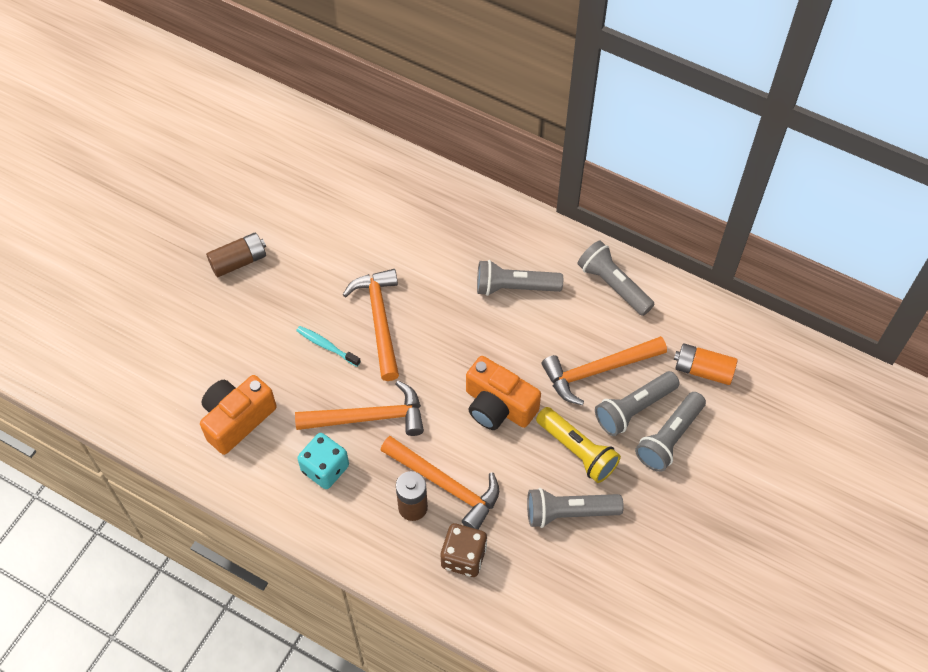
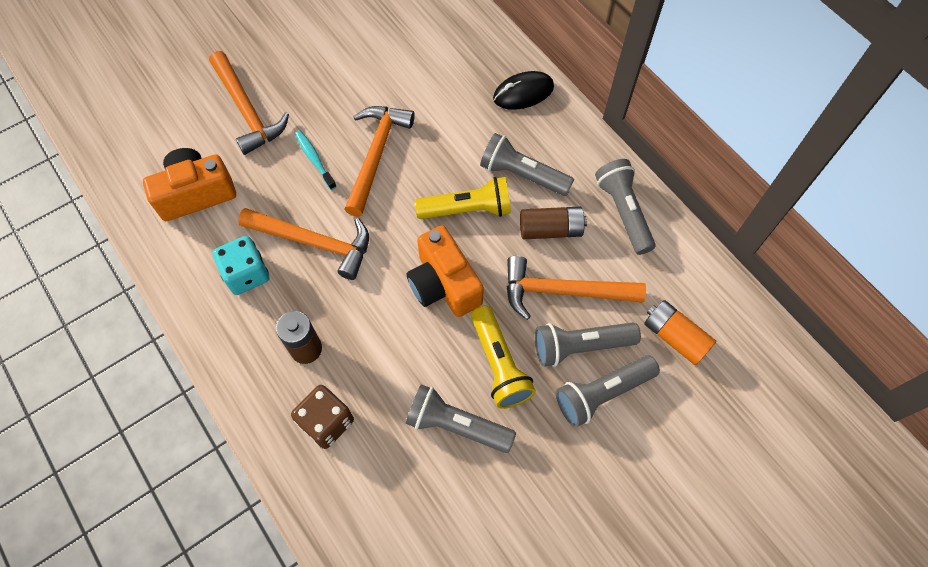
camera: 25 degrees right, 5 degrees up
(239, 261) = (281, 52): brown battery -> brown battery (550, 230)
(445, 485) = (349, 341): orange hammer -> orange hammer (247, 110)
(477, 215) = (523, 93): none -> black mouse
(484, 335) = (468, 209): none -> yellow flashlight

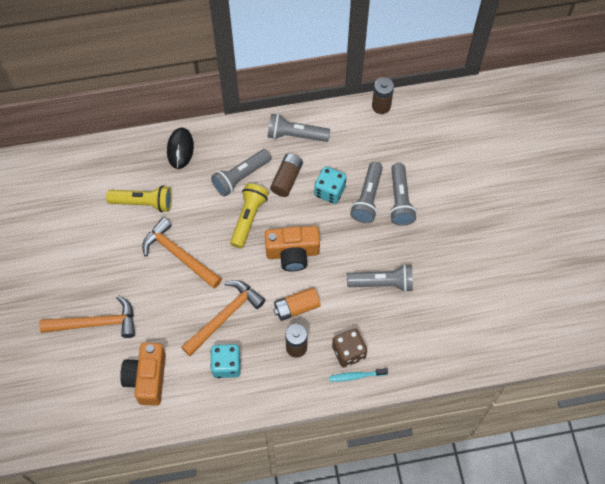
camera: 65 degrees left, 0 degrees up
(314, 159) = (161, 294): turquoise toothbrush -> turquoise toothbrush (356, 376)
(456, 425) = (383, 283): grey flashlight -> grey flashlight turned 135 degrees counterclockwise
(499, 365) = (358, 245): yellow flashlight -> yellow flashlight (144, 203)
(563, 291) = (329, 191): orange hammer -> turquoise dice
(675, 337) = (385, 149): orange battery -> orange battery (296, 307)
(740, 302) = (381, 106): none -> brown battery

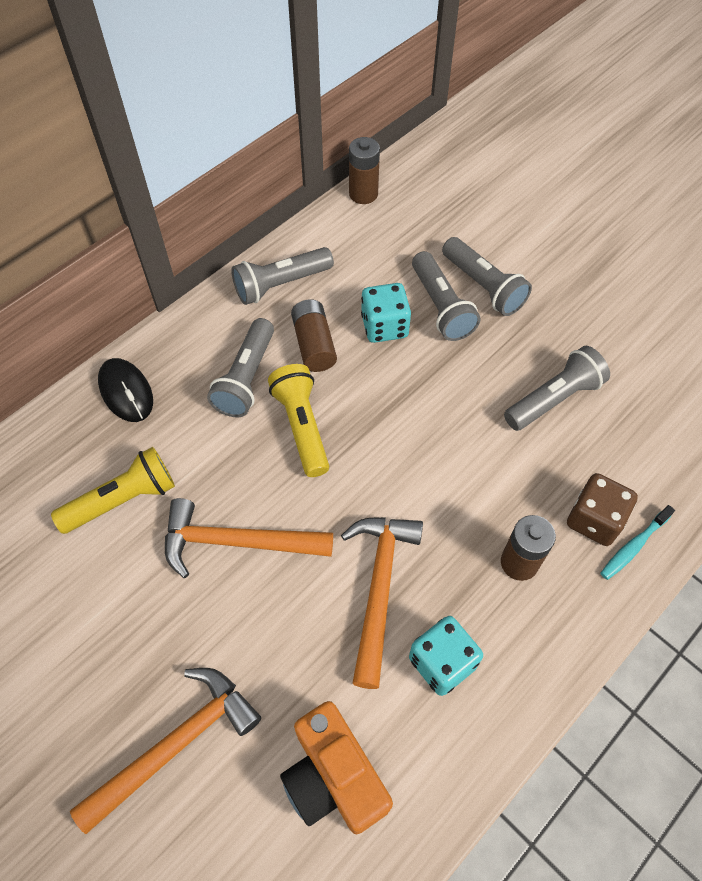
camera: 35 degrees left, 5 degrees down
(292, 253) = (402, 435): orange camera -> none
(296, 307) = (471, 505): orange battery -> none

